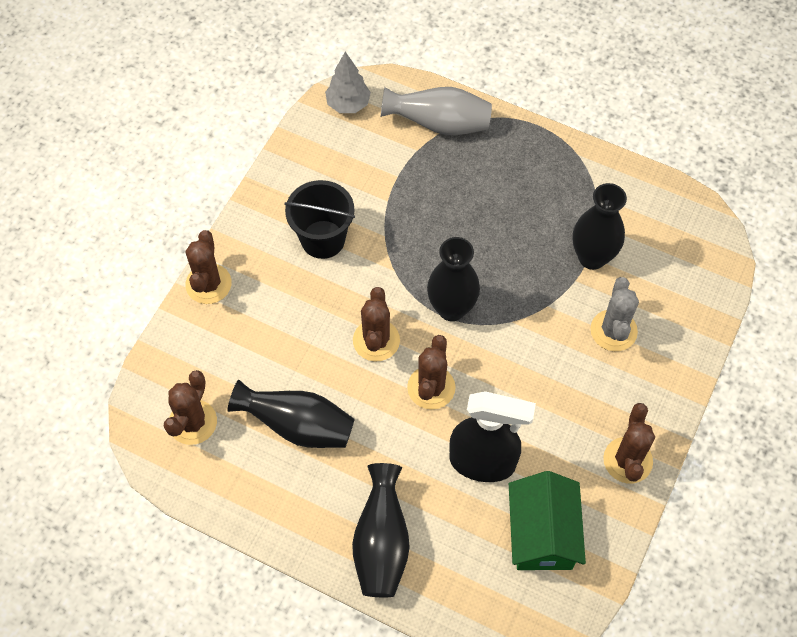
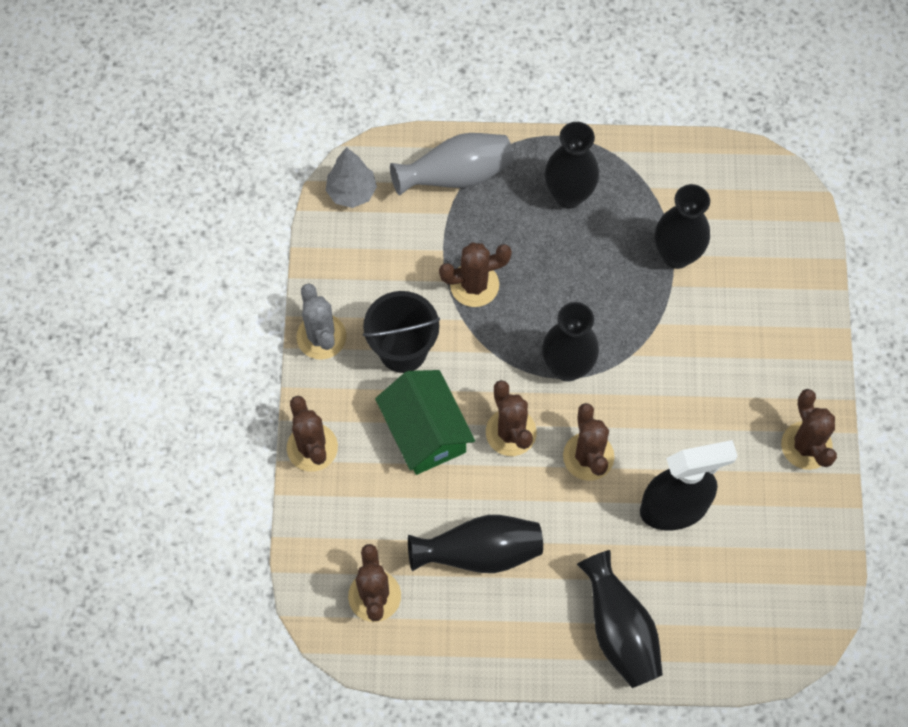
camera: 25 degrees left, 5 degrees up
(408, 213) = (474, 285): none -> brown cactus
(524, 175) = (569, 195): none -> black vase
(542, 533) = (762, 552): green house -> green house (425, 432)
(613, 330) = (732, 322): grey cactus -> grey cactus (321, 337)

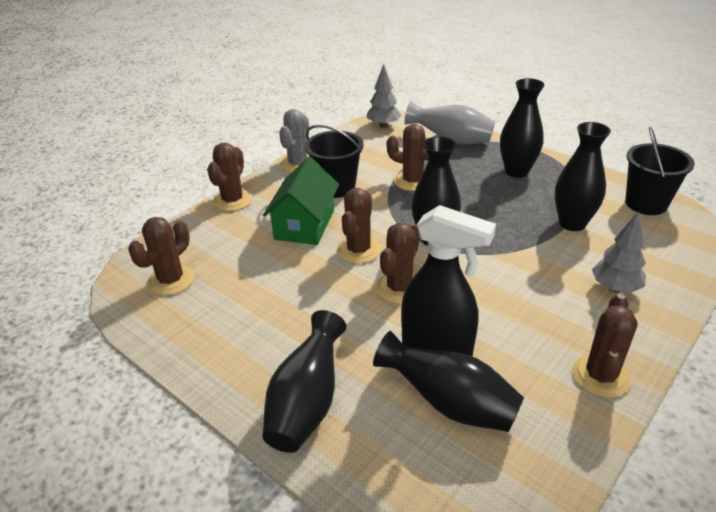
camera: 40 degrees right, 30 degrees down
(480, 553) = (263, 296): black vase -> black vase (450, 404)
(725, 174) = (646, 203): none -> black bucket
(763, 329) = (615, 288): none -> grey tree

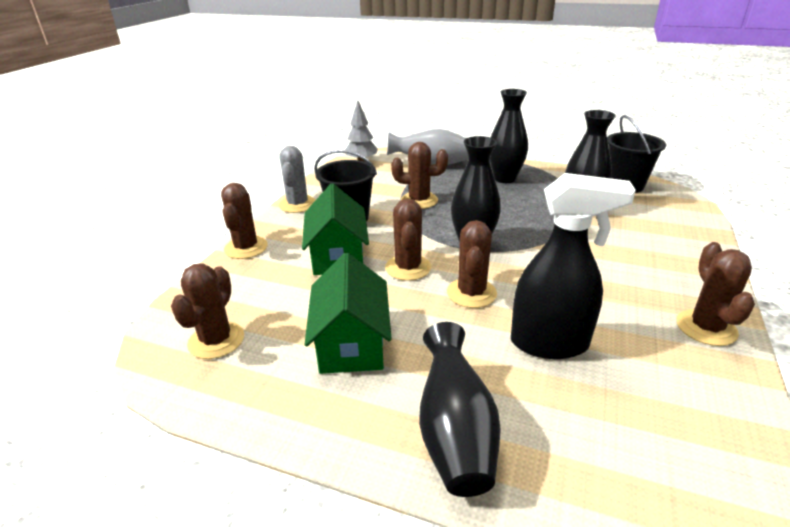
camera: 20 degrees left, 5 degrees down
(271, 308) = (351, 343): none -> green house
(450, 404) = (598, 390): black vase -> none
(615, 288) = (655, 252): grey tree -> none

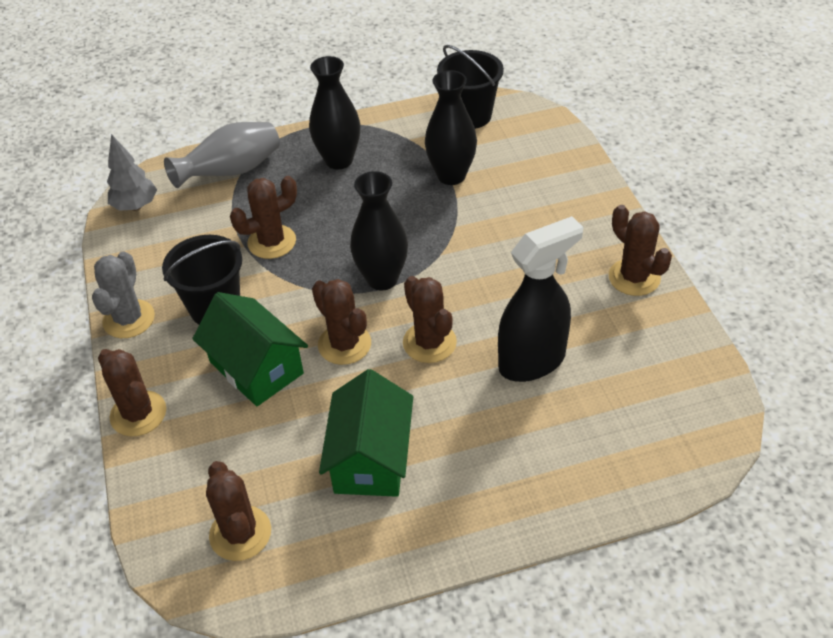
camera: 35 degrees left, 15 degrees up
(297, 204) = (129, 319): grey cactus -> grey cactus turned 45 degrees clockwise
(351, 343) = (370, 458): green house -> green house turned 45 degrees clockwise
(455, 433) = (522, 485): black vase -> none

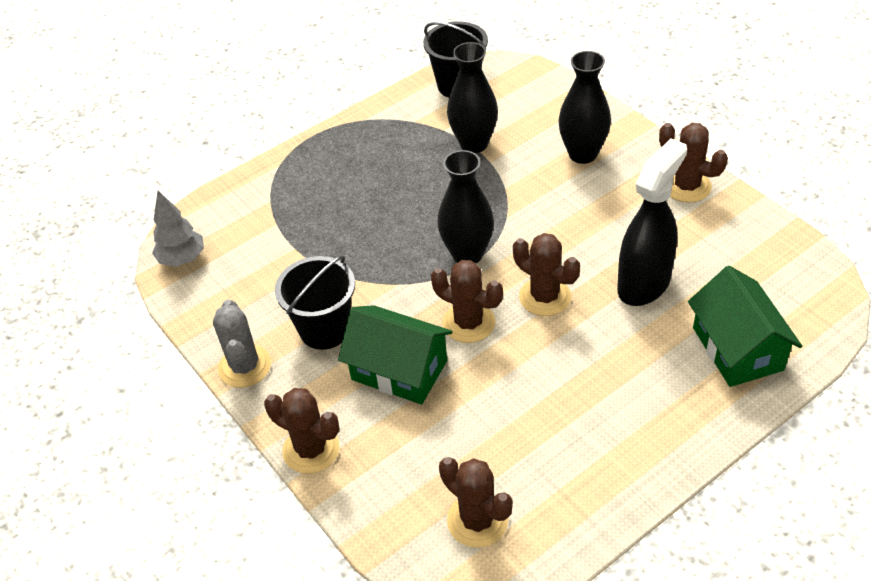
camera: 20 degrees left, 0 degrees up
(231, 172) = (260, 199): grey vase -> none
(272, 242) = (341, 252): brown cactus -> none
(339, 160) = (359, 159): black vase -> black vase (583, 154)
(370, 458) = (554, 414): green house -> green house (737, 349)

